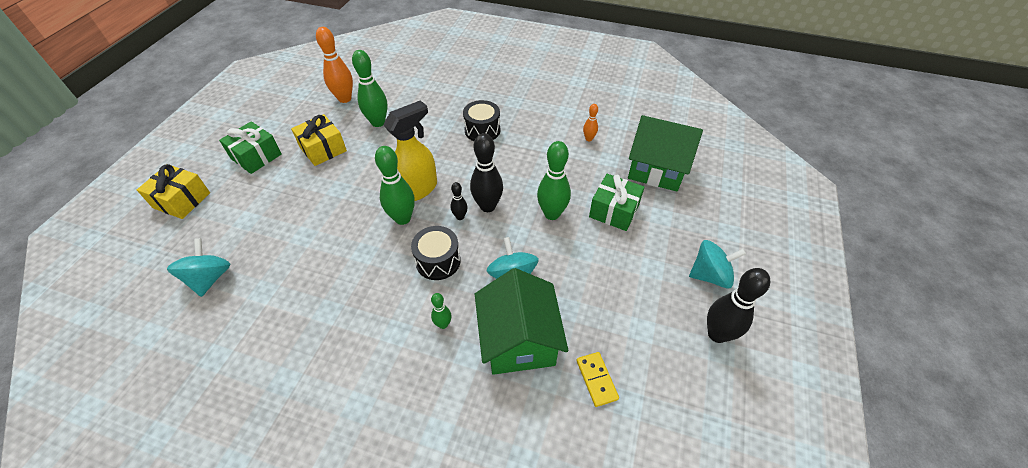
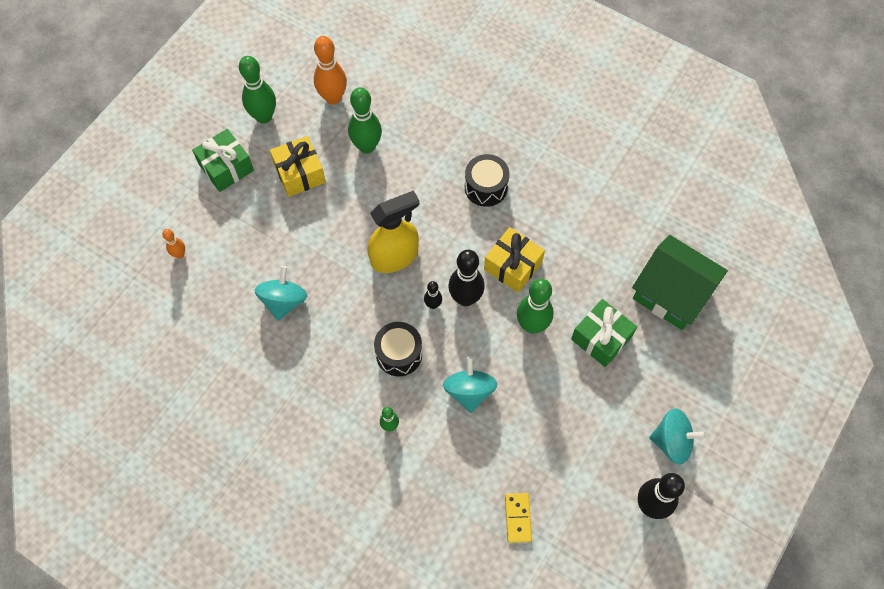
camera: 15 degrees right, 15 degrees up
(182, 200) = (148, 212): yellow gift -> yellow gift (513, 266)
(210, 278) = (175, 318): turquoise spinning top -> turquoise spinning top (284, 301)
(402, 218) = (372, 292): green bowling pin -> green bowling pin (264, 117)
(519, 340) = (457, 460): green house -> none
(589, 139) = (608, 230): orange bowling pin -> orange bowling pin (179, 254)

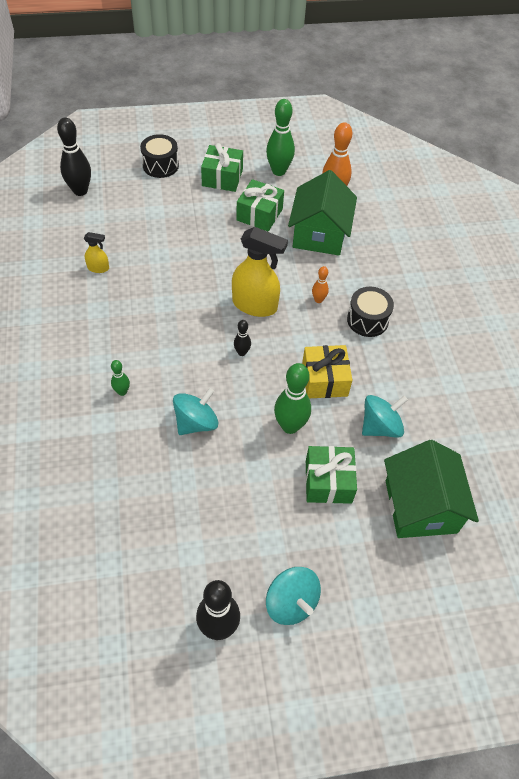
camera: 45 degrees right, 10 degrees down
(179, 254) = (138, 196): orange bowling pin -> orange bowling pin (318, 300)
(236, 349) = (98, 268): none -> yellow spray bottle
(284, 301) = (158, 269): turquoise spinning top -> turquoise spinning top (380, 426)
(300, 173) = (259, 214): yellow gift -> green gift
(367, 146) = (319, 234): green bowling pin -> green house
(399, 354) = (183, 359): black drum -> black drum (160, 165)
(465, 298) = (267, 368): black bowling pin -> black bowling pin (80, 191)
(518, 518) = (121, 530): yellow domino -> none

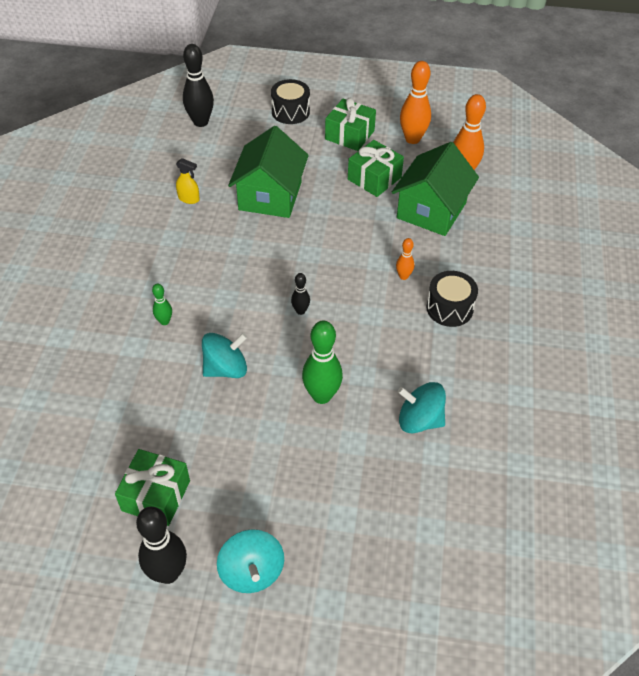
camera: 20 degrees right, 5 degrees down
(255, 305) = (333, 267): yellow spray bottle -> none
(278, 171) = (412, 139): green bowling pin -> orange bowling pin
(324, 380) = (377, 358): yellow gift -> none
(328, 482) = (340, 462): green gift -> green gift (156, 495)
(380, 426) = (419, 420): turquoise spinning top -> turquoise spinning top turned 150 degrees counterclockwise
(420, 506) = (431, 514): green house -> green house (270, 196)

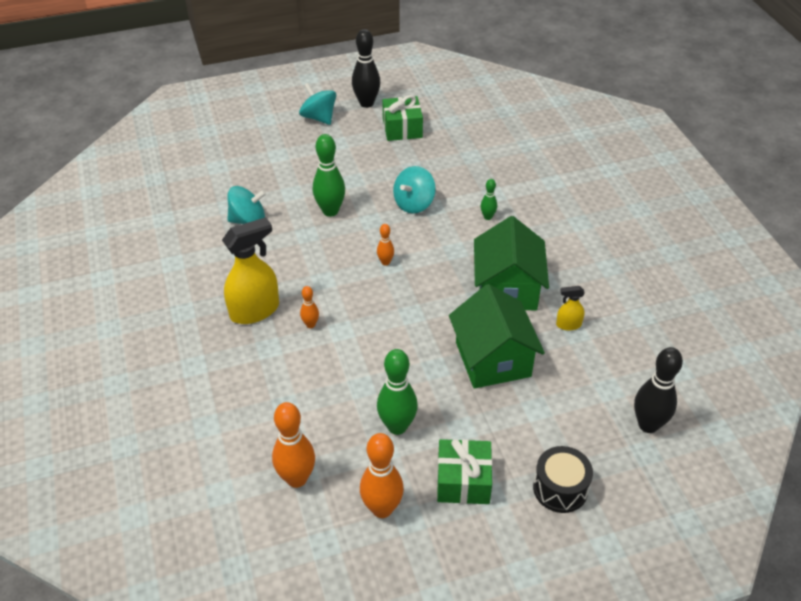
camera: 155 degrees right, 5 degrees down
(300, 311) = (385, 262): black bowling pin -> orange bowling pin
(374, 178) = (397, 426): green gift -> green bowling pin
(431, 210) = (314, 409): green house -> green house (507, 288)
(449, 308) = (255, 310): black drum -> yellow spray bottle

